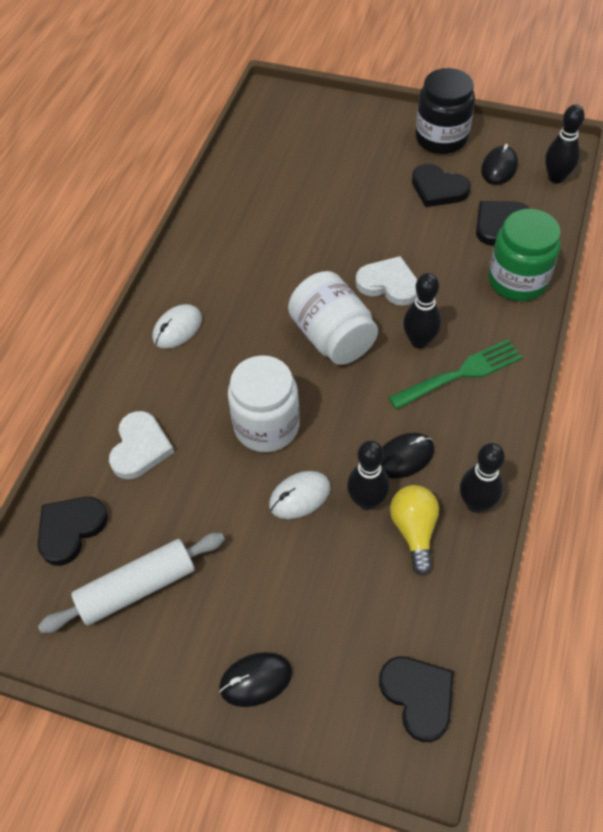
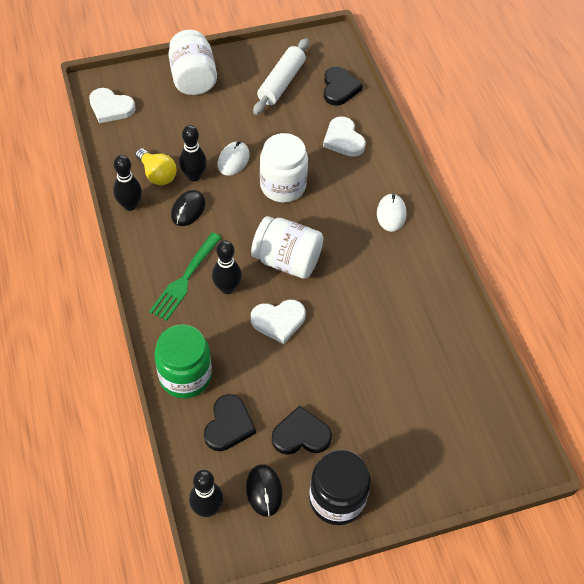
camera: 140 degrees right, 0 degrees up
(256, 680) = (193, 78): black mouse -> white jar
(418, 696) = (111, 107): black heart -> white heart

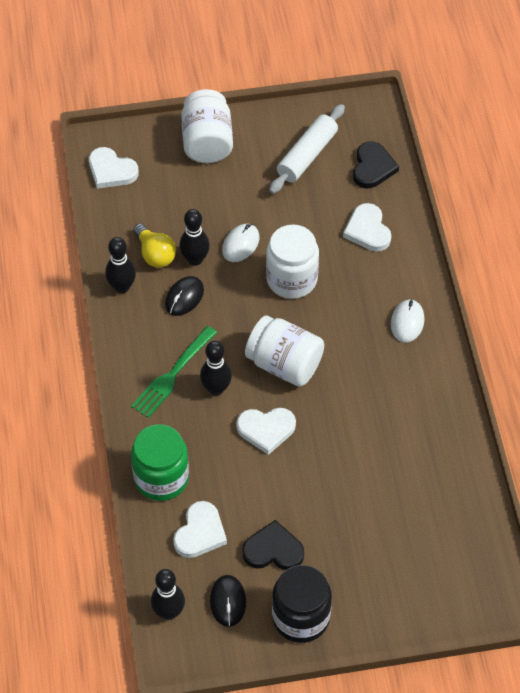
camera: 10 degrees right, 0 degrees up
(228, 425) = (200, 532): black heart -> white heart

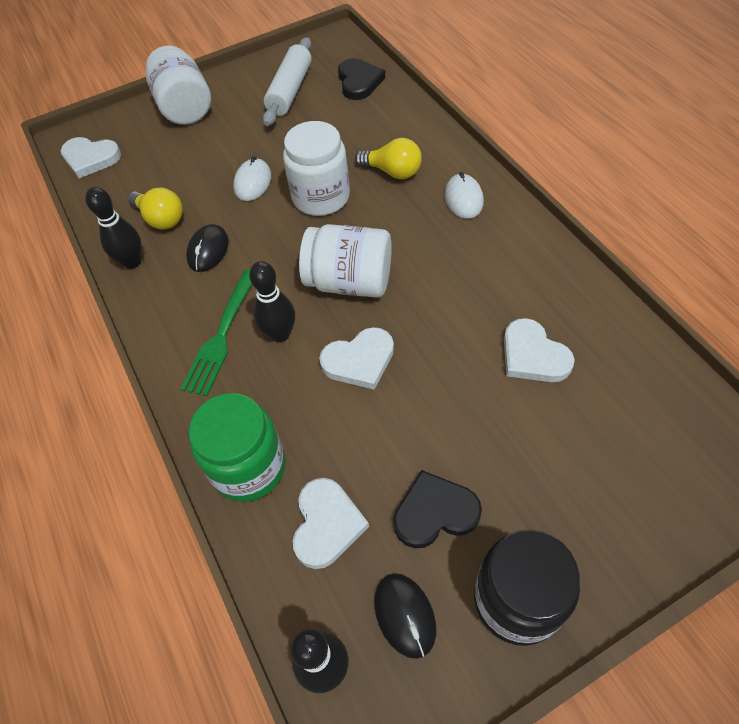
camera: 15 degrees left, 0 degrees up
(195, 259) = (207, 210): black bowling pin -> none
(361, 275) = (393, 172): none -> yellow light bulb
(367, 230) = (380, 132): white heart -> white heart (533, 355)

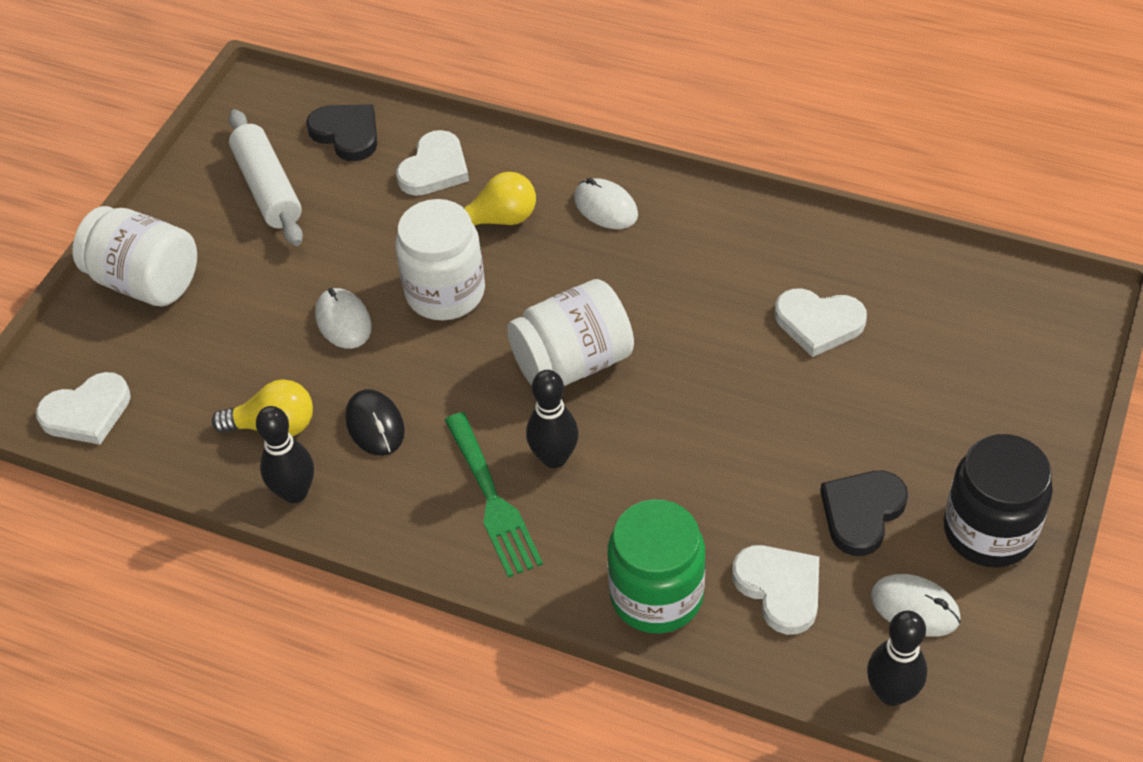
camera: 40 degrees left, 5 degrees down
(359, 360) = (662, 431): white heart -> white heart (434, 168)
(404, 615) = (915, 608): black mouse -> white mouse

